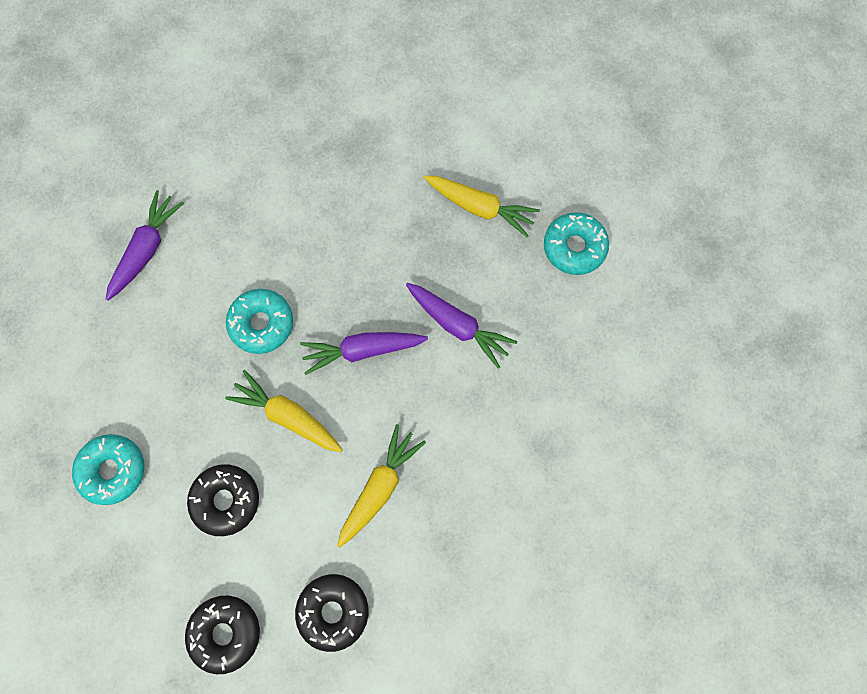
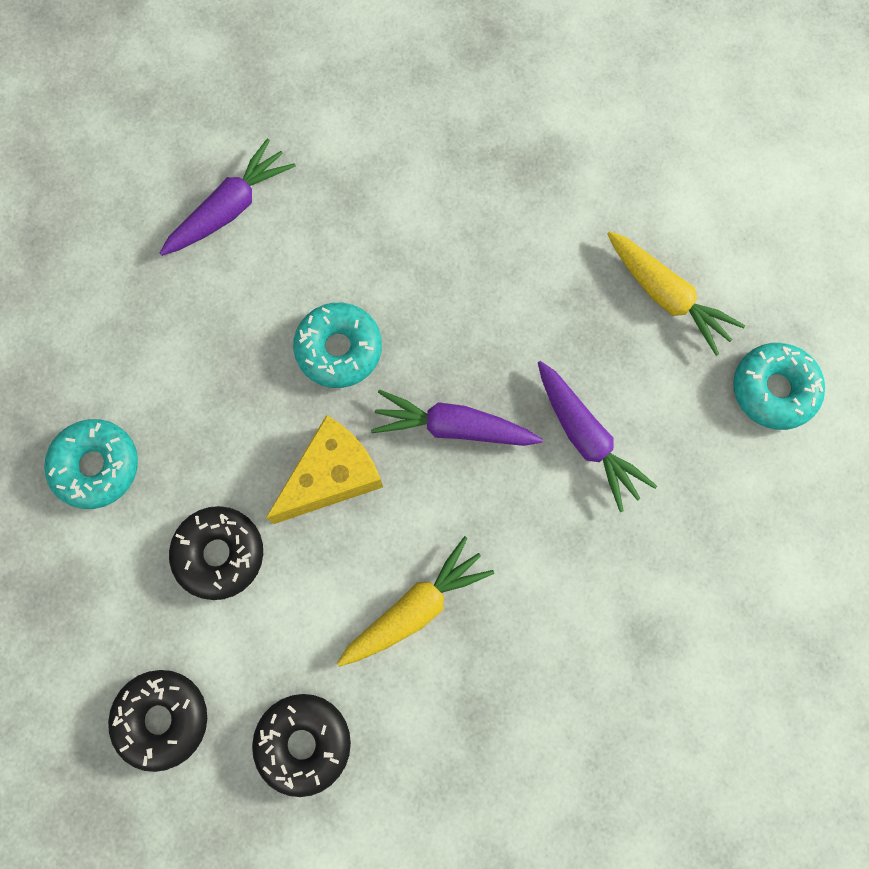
camera: 20 degrees right, 0 degrees up
(288, 415) = (332, 476): yellow carrot -> yellow cheese

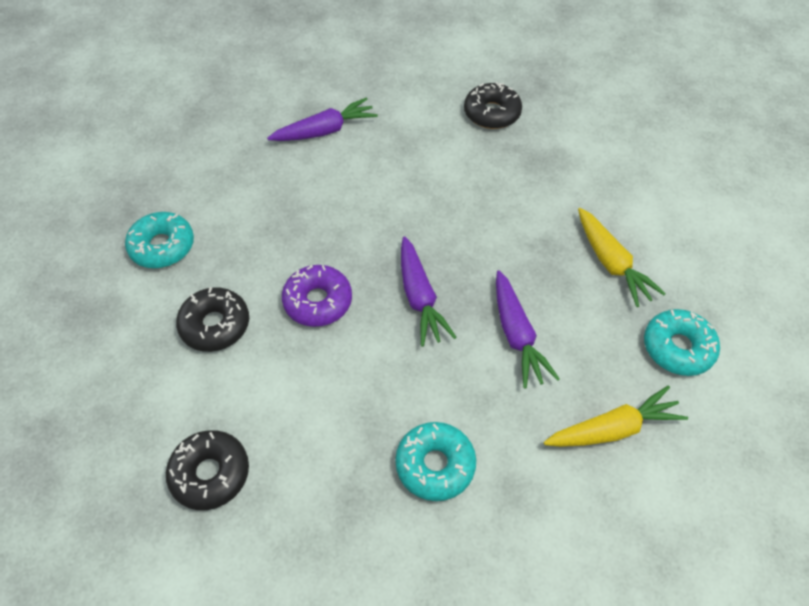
camera: 20 degrees right, 20 degrees down
(162, 718) = (118, 419): black donut -> black donut (492, 113)
(332, 476) = (318, 301): yellow cheese -> purple donut
(339, 349) = (359, 227): turquoise donut -> turquoise donut (435, 465)
(415, 608) = (338, 408): yellow carrot -> yellow carrot (613, 429)
(453, 427) = (419, 297): purple carrot -> purple carrot turned 135 degrees counterclockwise

